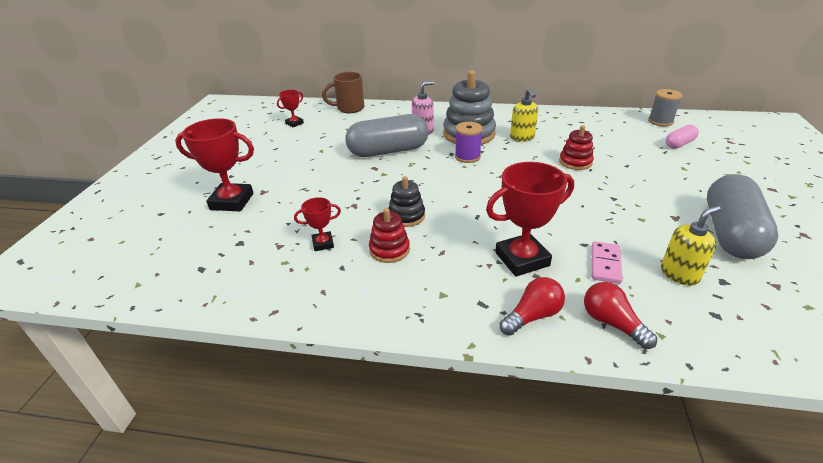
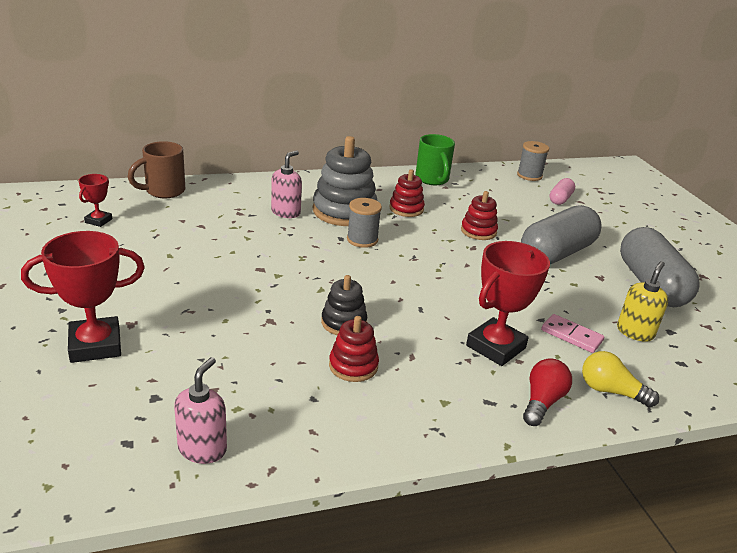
camera: 30 degrees left, 5 degrees down
(241, 285) = (202, 449): none -> pink soap dispenser
(323, 243) = (268, 375): red trophy -> none
(388, 151) = (262, 244): grey capsule -> grey capsule (556, 253)
(467, 157) = (362, 240): purple spool -> grey spool
(522, 137) = (406, 209): yellow soap dispenser -> red stacking toy
(562, 117) = (432, 180): none -> green mug
(605, 264) = (571, 336): pink domino -> pink domino turned 45 degrees counterclockwise
(612, 323) = (610, 391): red light bulb -> yellow light bulb

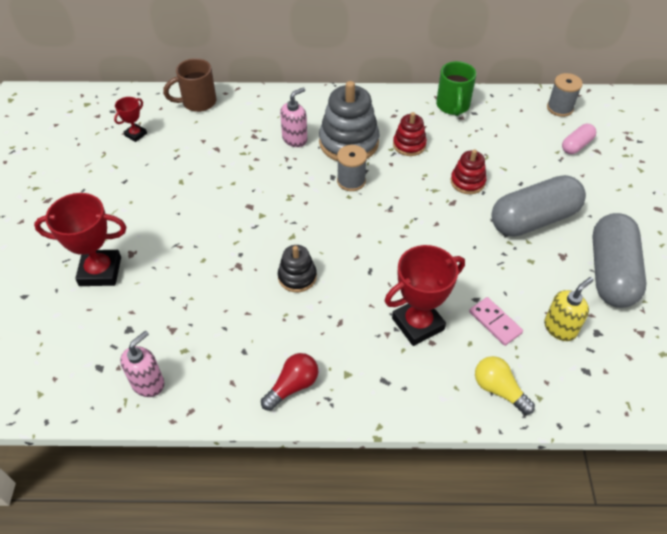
camera: 20 degrees right, 20 degrees up
(353, 366) = (287, 324): red stacking toy -> none
(542, 402) = (430, 389): red light bulb -> red light bulb (292, 386)

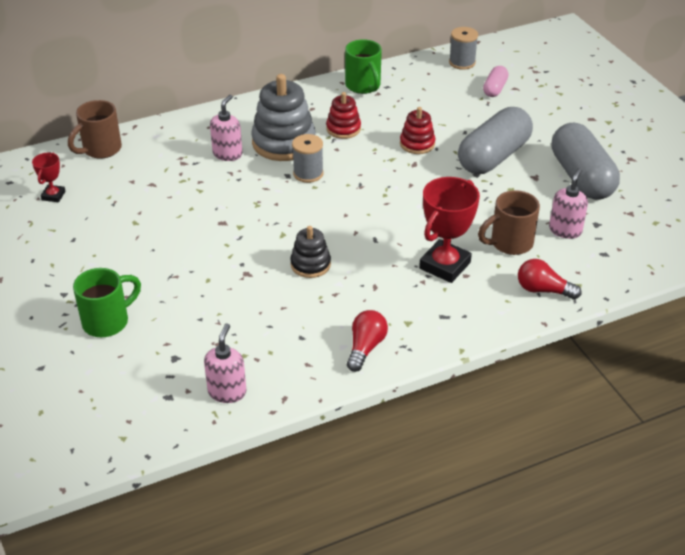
camera: 25 degrees left, 10 degrees down
(100, 271) = (108, 321): red trophy -> green mug
(495, 322) = (509, 243): pink domino -> brown mug
(498, 389) = (543, 290): yellow light bulb -> red light bulb
(560, 328) = (565, 230): yellow soap dispenser -> pink soap dispenser

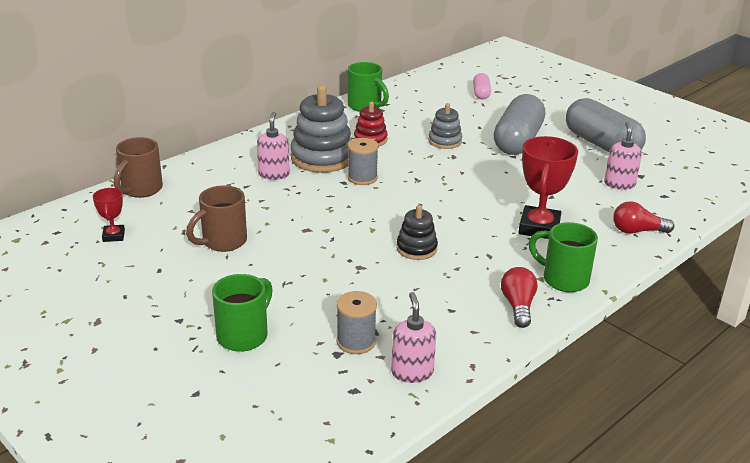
camera: 20 degrees left, 10 degrees down
(417, 144) = (445, 141): red stacking toy -> grey stacking toy
(429, 328) = (563, 279): none -> green mug
(462, 62) = (439, 79): grey spool -> grey spool (356, 342)
(509, 243) = (581, 201): brown mug -> brown mug (222, 242)

